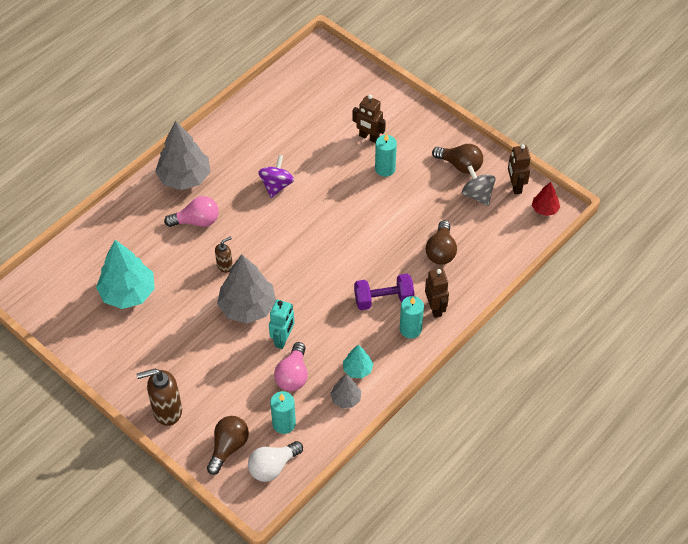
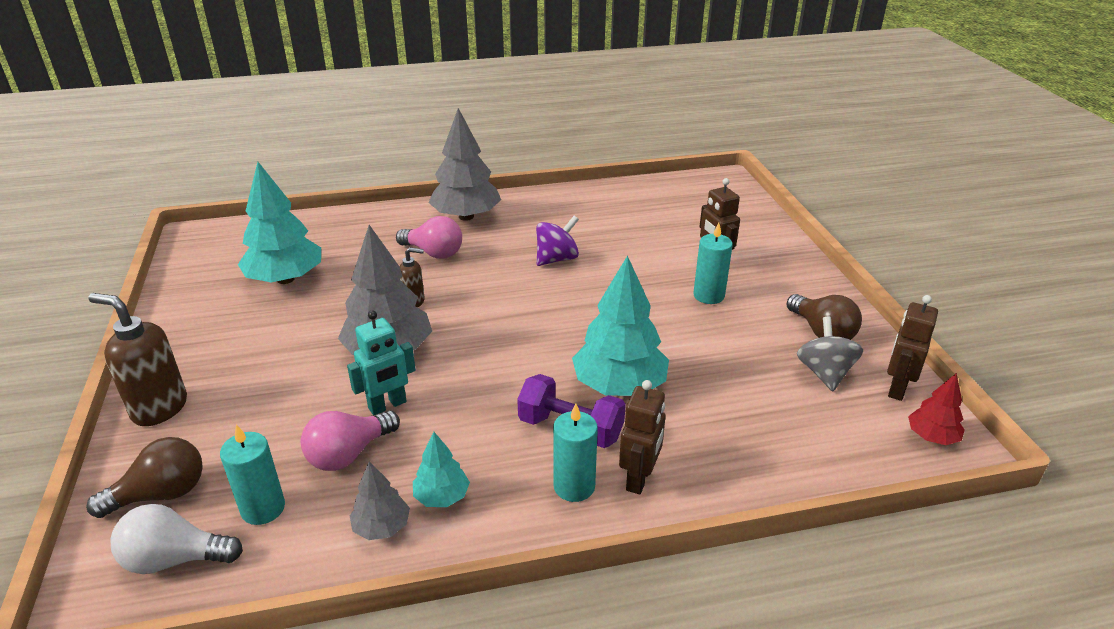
camera: 35 degrees right, 20 degrees down
(386, 260) = (619, 386): none -> turquoise tree
(441, 251) = (711, 412): brown light bulb -> none

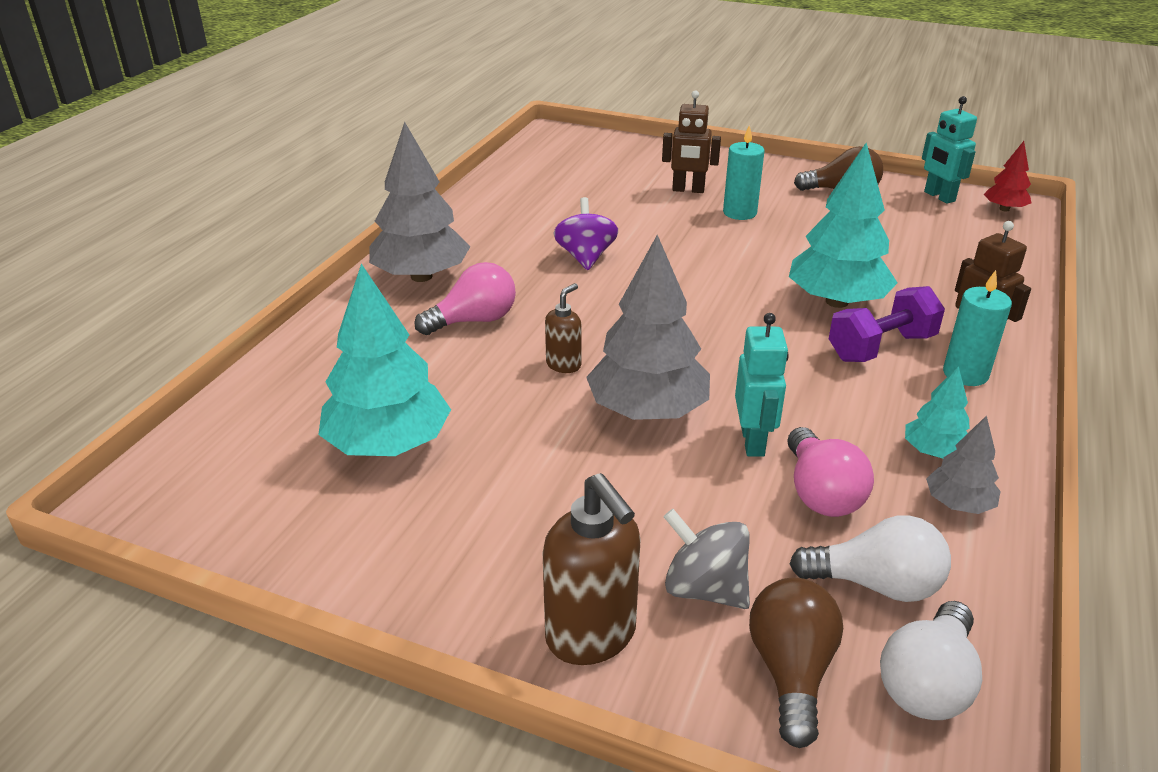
camera: 55 degrees left, 0 degrees up
(159, 408) = (592, 636): brown soap dispenser -> brown soap dispenser turned 90 degrees counterclockwise
(263, 508) = (876, 584): turquoise candle -> white light bulb
(824, 373) = (897, 213): grey spinning top -> grey spinning top (704, 588)
(896, 388) = (939, 196): brown robot -> turquoise robot

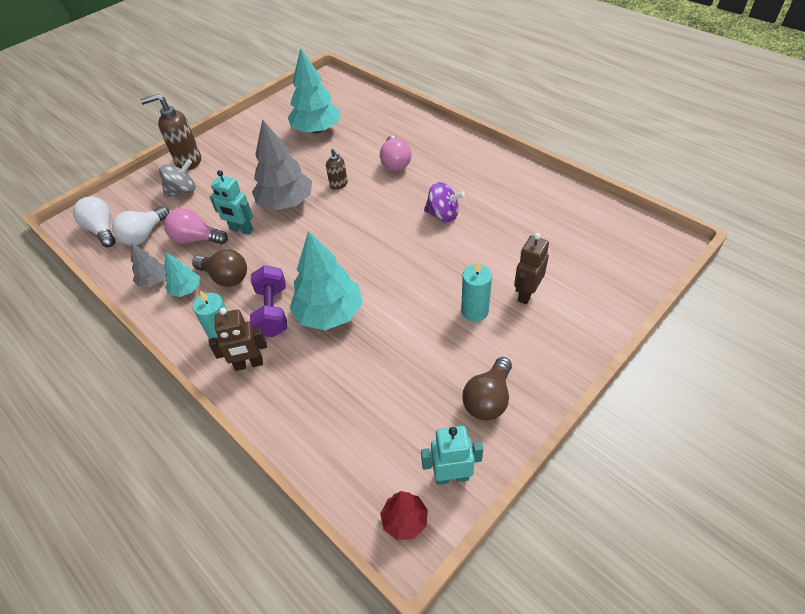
camera: 115 degrees right, 15 degrees up
(421, 276) = (450, 151): grey tree -> none
(791, 672) = (136, 200): brown light bulb -> brown light bulb (226, 277)

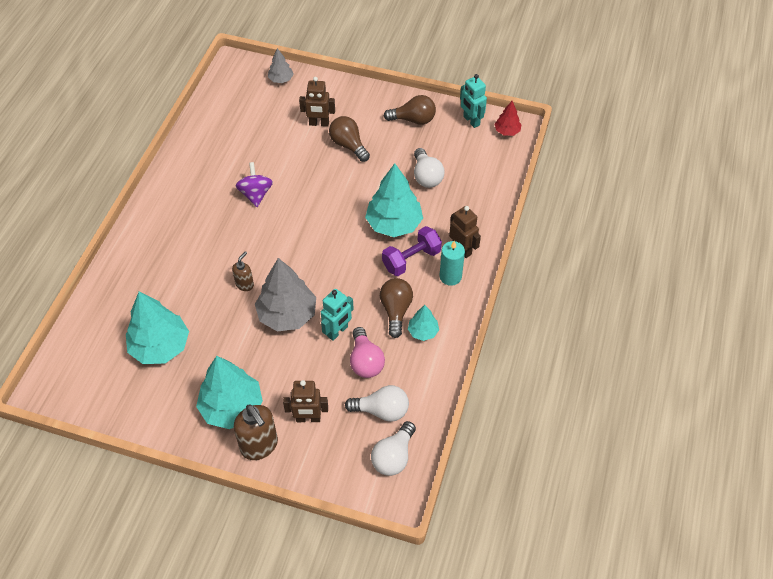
camera: 120 degrees left, 5 degrees up
(154, 281) = (427, 363): grey tree -> grey tree (281, 79)
(182, 191) = (308, 418): grey spinning top -> brown robot
(232, 155) = (232, 407): none -> turquoise tree
(241, 230) = (337, 331): turquoise robot -> turquoise robot turned 45 degrees clockwise
(378, 373) = (426, 176): none -> white light bulb
(395, 162) = (195, 253): pink light bulb -> none
(474, 311) = (348, 145): turquoise candle -> brown light bulb

